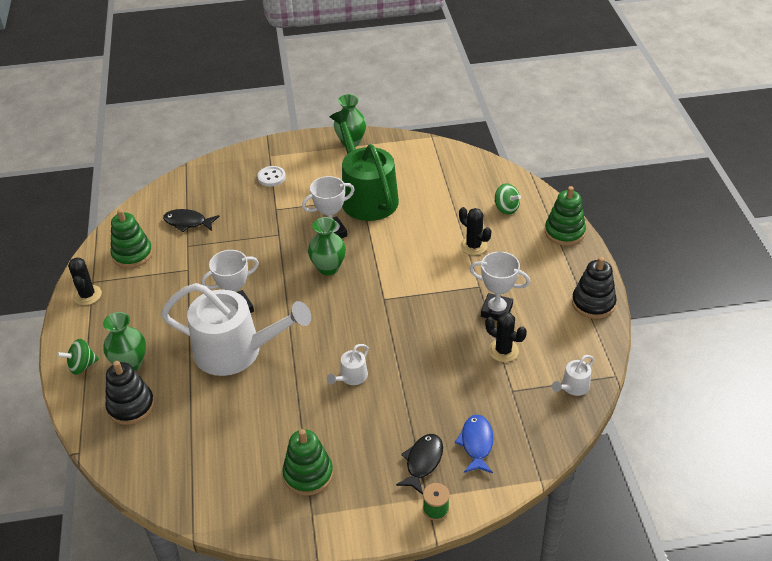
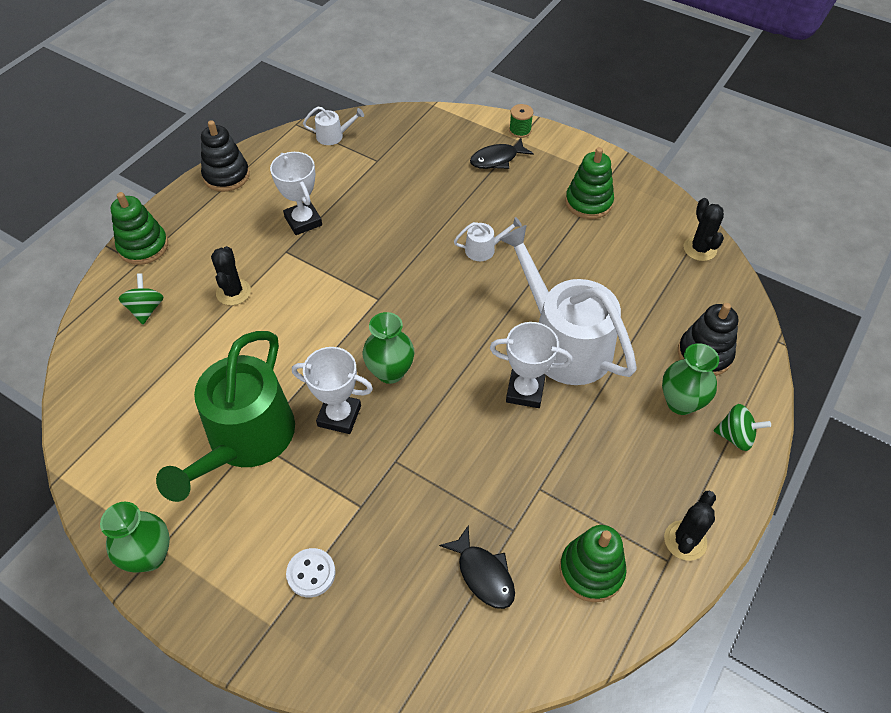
camera: 140 degrees left, 10 degrees up
(476, 443) = (446, 147): blue fish -> none
(503, 351) = (343, 189): black cactus -> black cactus (700, 249)

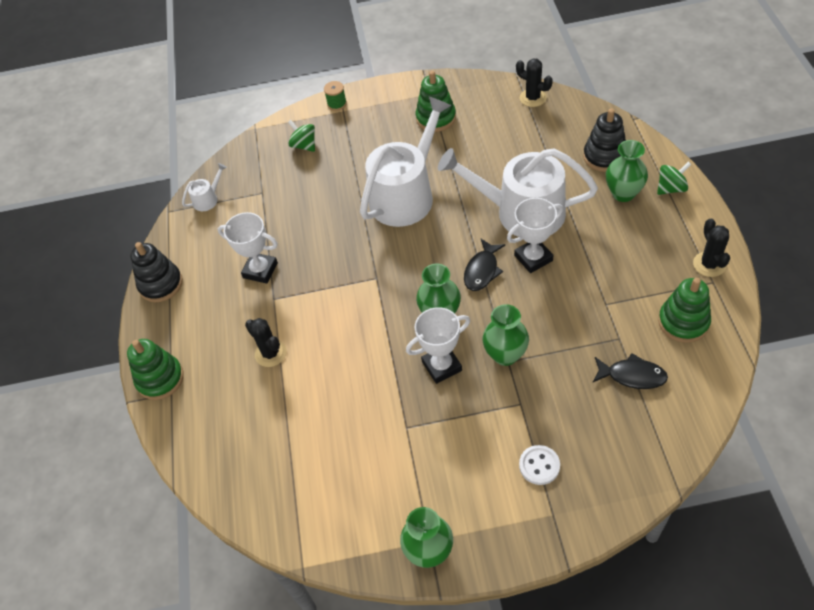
camera: 35 degrees left, 0 degrees up
(146, 309) = (220, 416): green spinning top -> green spinning top (304, 145)
(245, 439) = (400, 431): green watering can -> none
(399, 453) = (505, 355): none -> green vase
(484, 249) = (406, 195): white watering can -> white watering can, size x2.49
(497, 159) = (344, 133): black fish -> black fish (482, 271)

